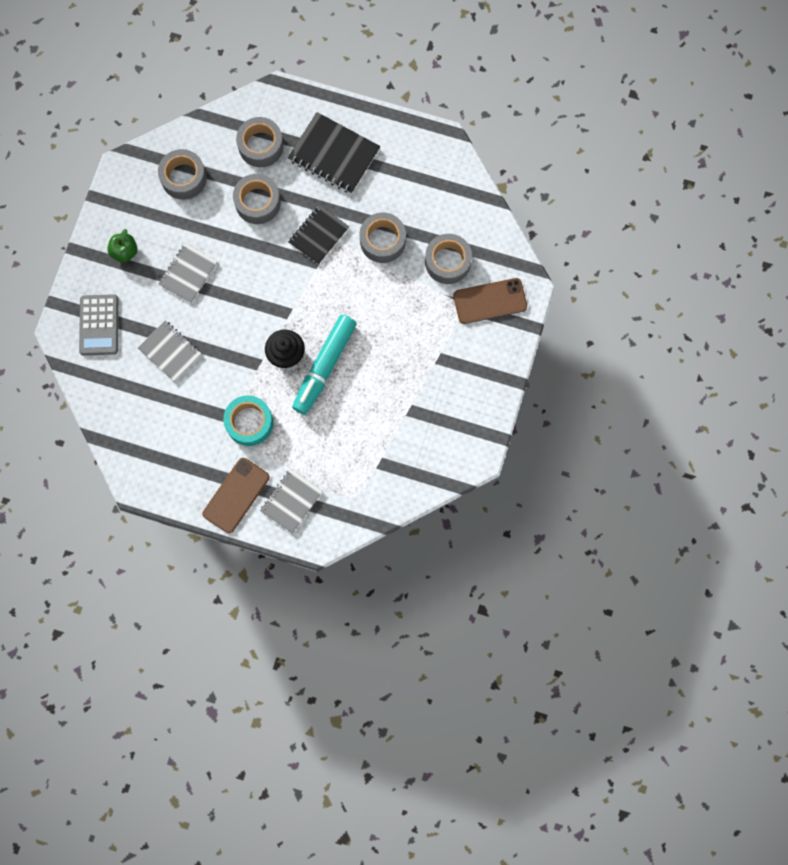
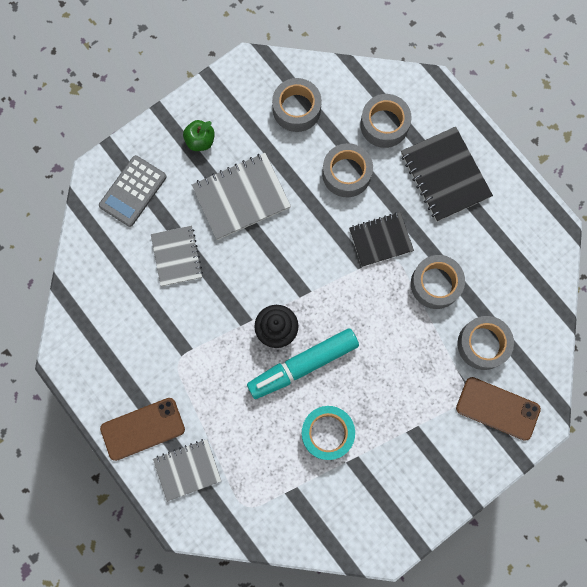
camera: 35 degrees right, 0 degrees up
(188, 273) = (241, 197): grey notebook -> grey notebook, size x1.50
(249, 422) = (201, 370): turquoise tape -> turquoise tape (327, 433)

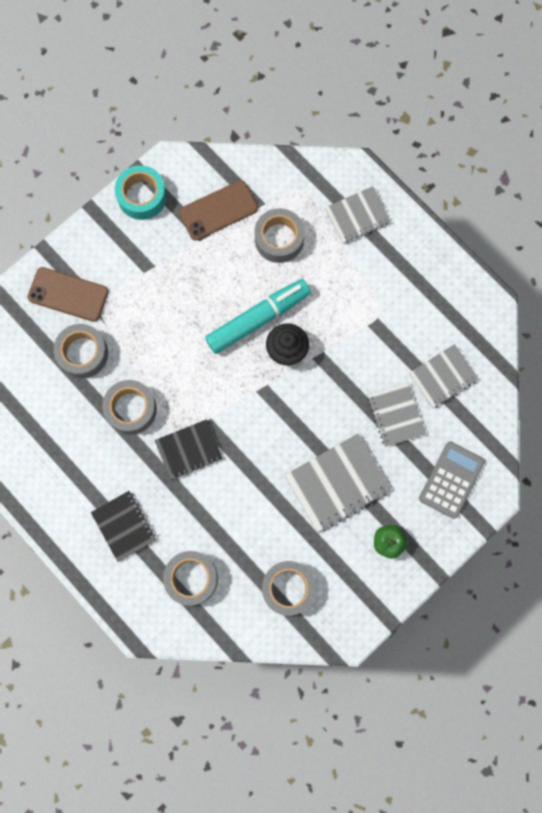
camera: 175 degrees right, 0 degrees up
(125, 290) = (443, 377): none -> grey notebook
(142, 429) = (404, 248): brown phone -> brown phone (218, 210)
(327, 433) = (229, 258): turquoise tape -> turquoise tape (142, 196)
(346, 174) = (228, 519): grey tape -> grey tape (279, 239)
(445, 175) = (124, 526): black notebook -> black notebook, size x0.67

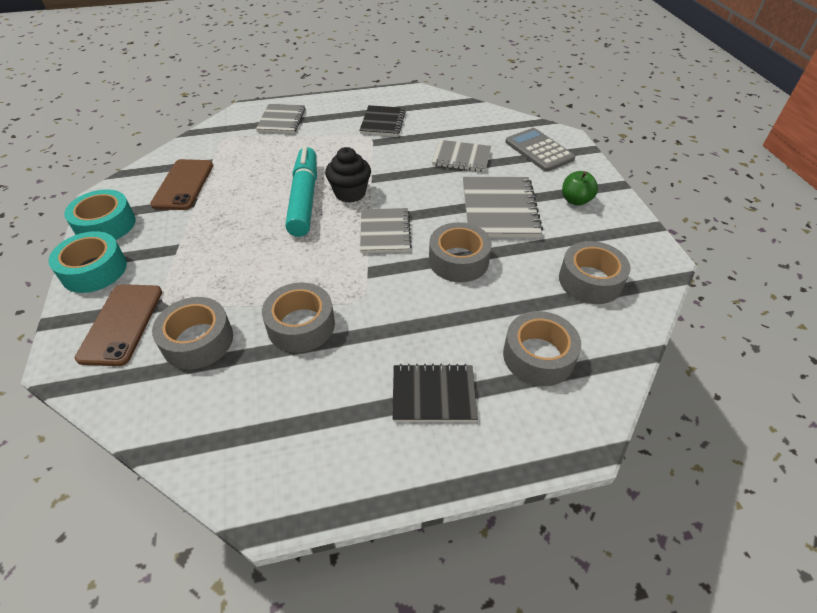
camera: 60 degrees left, 30 degrees down
(68, 294) = (121, 324): brown phone -> brown phone turned 45 degrees counterclockwise
(98, 232) = (94, 270): none -> turquoise tape
(189, 450) = (387, 296): black notebook -> black notebook (383, 122)
(279, 239) = (251, 162): grey tape -> grey tape (458, 260)
(443, 377) = (449, 127): grey notebook -> grey notebook (385, 232)

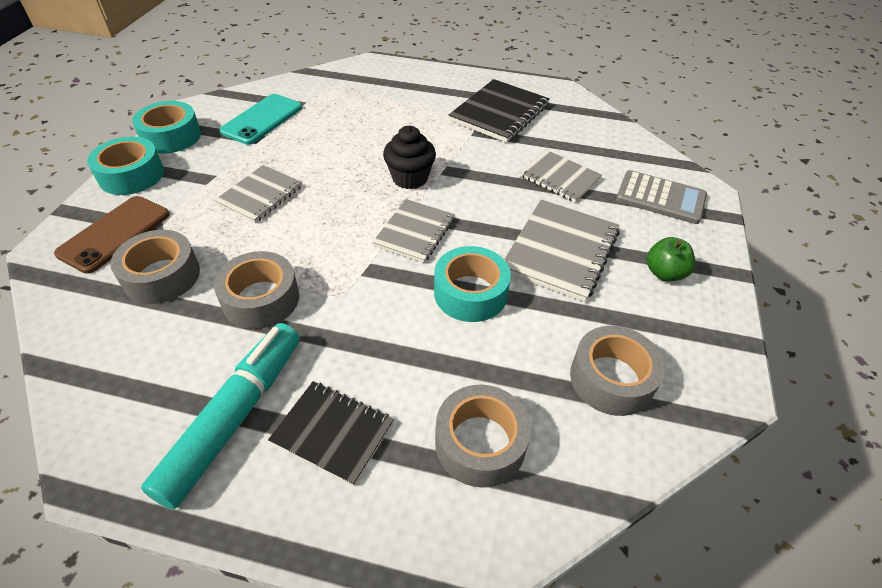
camera: 25 degrees right, 0 degrees up
(183, 185) = (262, 119): brown phone -> turquoise phone
(281, 120) = (398, 82): grey notebook -> grey notebook (260, 195)
(304, 198) = (361, 169): turquoise marker -> turquoise marker (235, 417)
(383, 122) = (499, 113): black notebook -> black notebook, size x1.50
(458, 260) = (470, 293): grey tape -> turquoise tape
(539, 150) = (660, 198): grey calculator -> grey calculator turned 120 degrees clockwise

